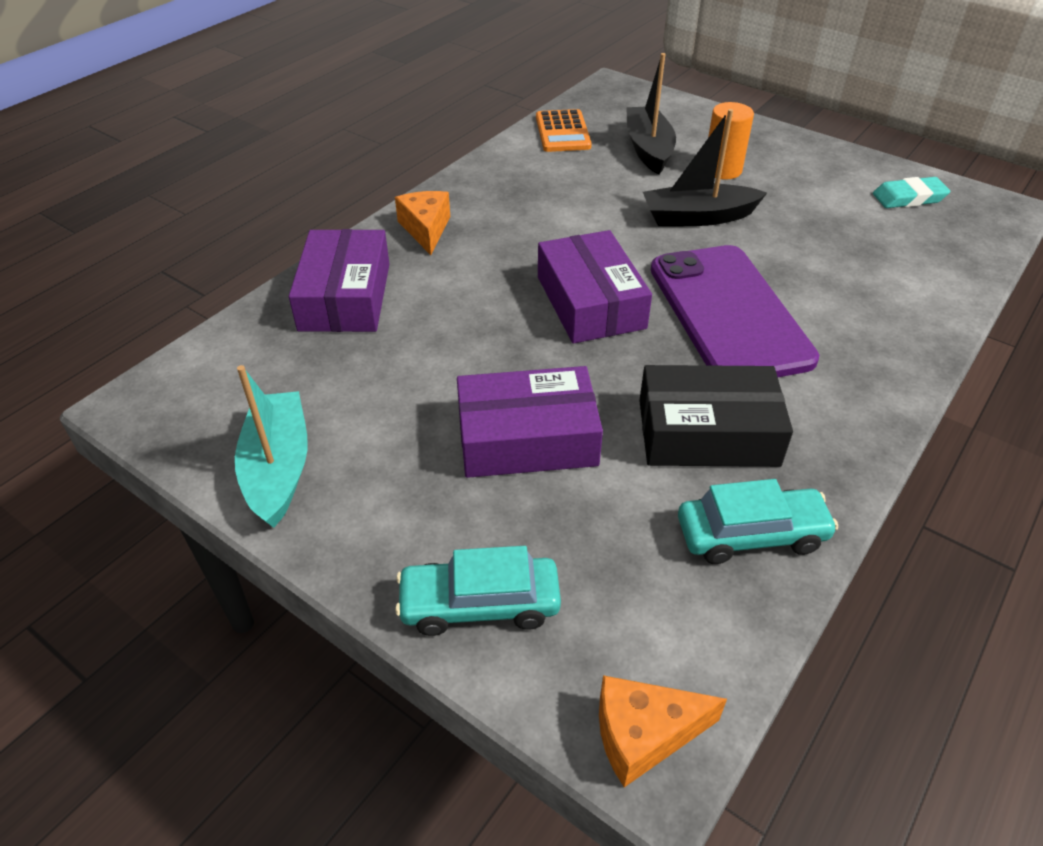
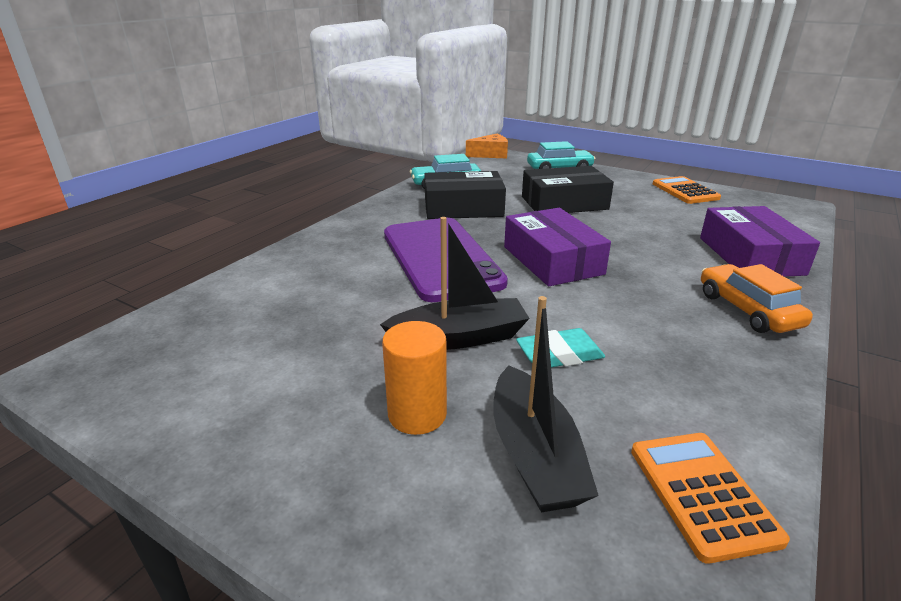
camera: 175 degrees right, 15 degrees down
(278, 468) = (685, 191): turquoise boat -> orange calculator
(426, 229) = (747, 310): orange cheese -> orange car
(527, 438) = (564, 203): purple box -> black box
(909, 198) = (177, 379): turquoise eraser -> turquoise eraser (559, 354)

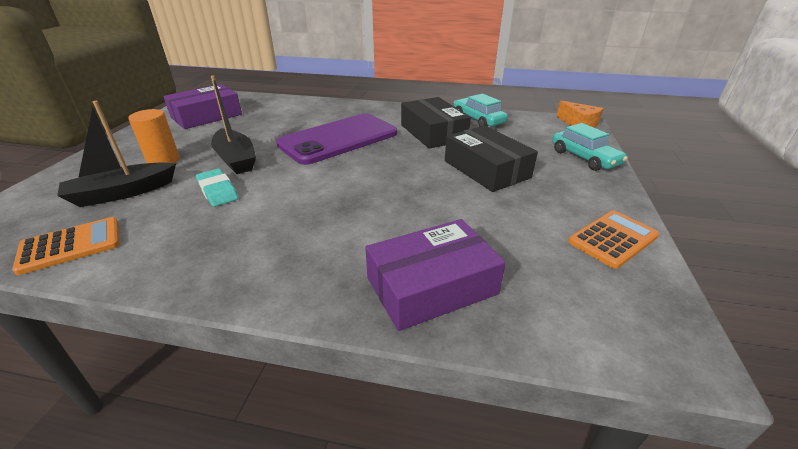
camera: 70 degrees right, 5 degrees up
(552, 260) = (356, 175): purple box -> purple box (206, 116)
(747, 310) = (296, 276): orange car -> none

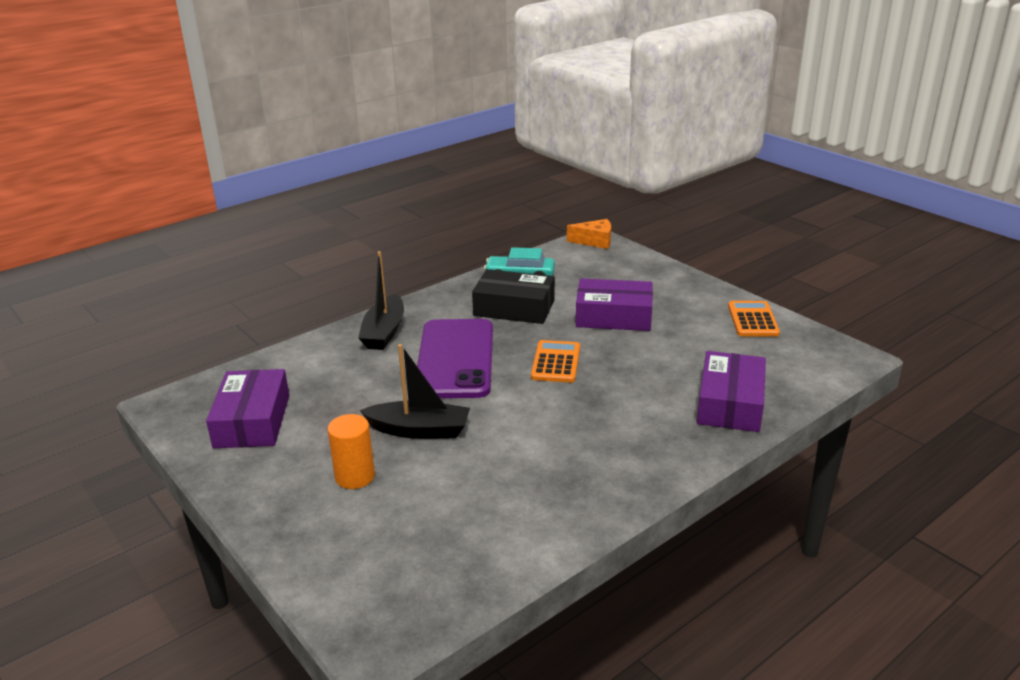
camera: 50 degrees left, 5 degrees down
(71, 245) = (489, 559): orange calculator -> orange calculator (556, 362)
(122, 193) = (408, 516): black boat -> black boat (384, 332)
(218, 191) = (480, 457): turquoise eraser -> none
(486, 169) = (613, 316): black box -> purple box
(584, 158) = (649, 271): turquoise car -> none

